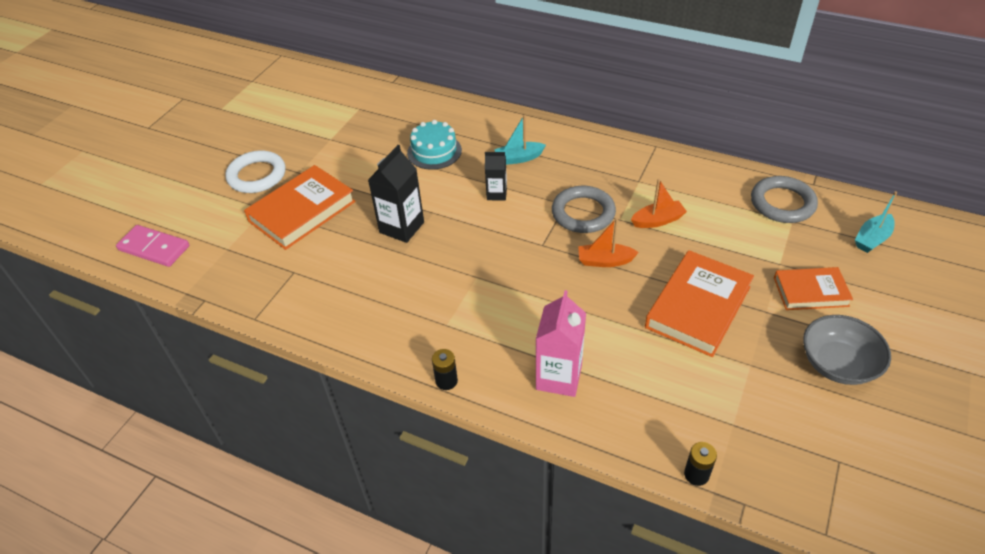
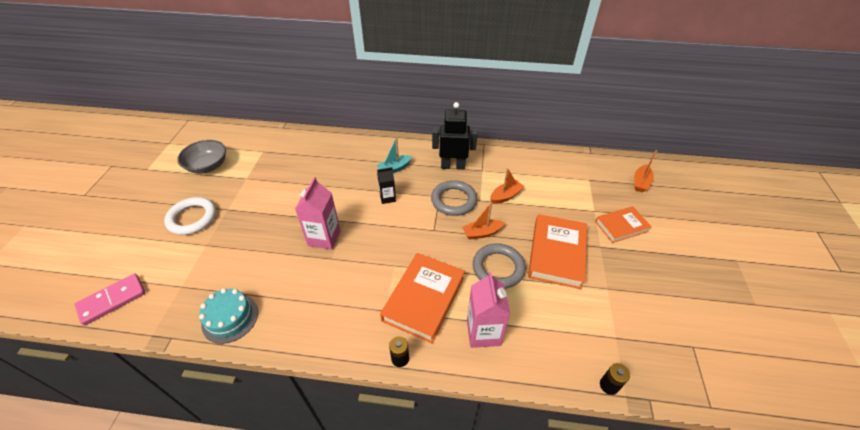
camera: 20 degrees left, 0 degrees up
(154, 248) = (112, 300): pink domino -> pink domino turned 45 degrees counterclockwise
(302, 211) = (239, 241): orange book -> orange book (424, 299)
(401, 227) = (324, 238): black carton -> pink carton
(434, 151) = (331, 174): turquoise cake -> turquoise cake (230, 318)
(599, 168) = (453, 166): none -> black robot
(782, 203) = (578, 169): grey ring -> grey ring (498, 268)
(838, 364) = (660, 274): grey bowl -> grey bowl (208, 166)
(872, 239) = (640, 182): turquoise boat -> orange boat

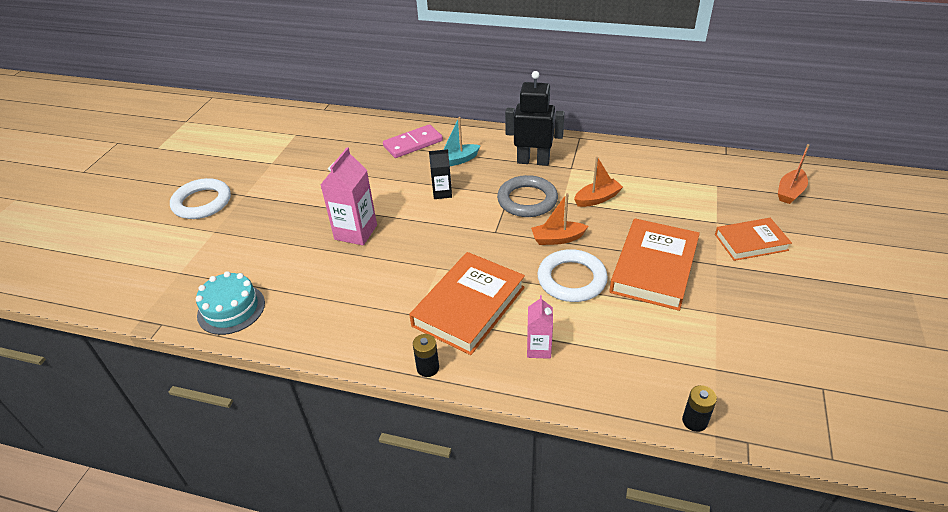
camera: 10 degrees right, 5 degrees down
(112, 300) = (101, 281): pink domino -> pink domino (413, 143)
(208, 166) = (228, 148): grey bowl -> none
(483, 332) = (539, 349): pink carton -> pink carton, size x0.60
(498, 268) = (571, 279): grey ring -> white ring

